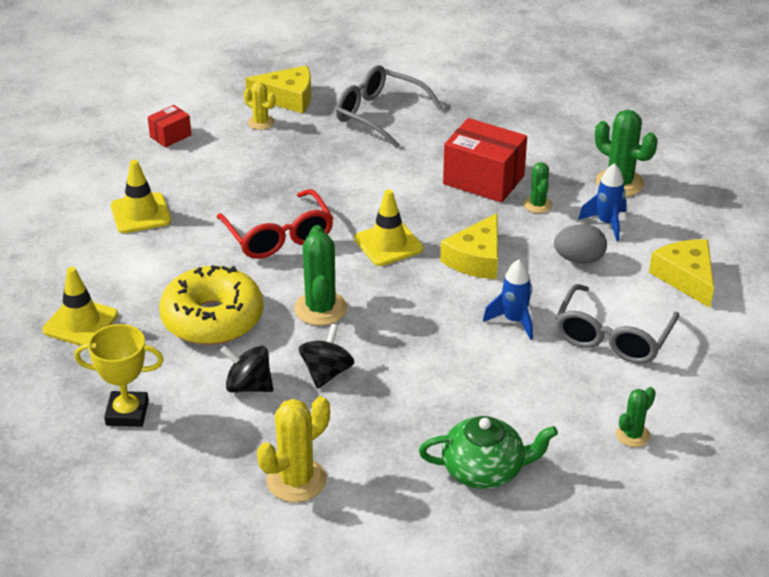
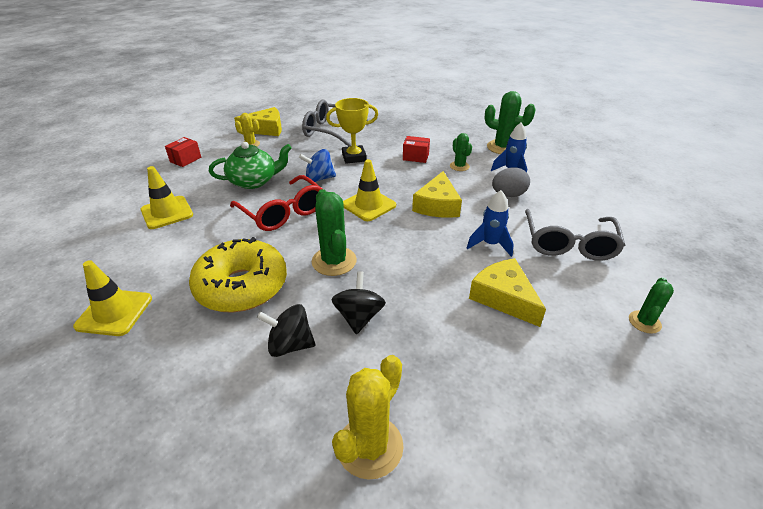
camera: 15 degrees left, 0 degrees up
(127, 413) = (167, 403): yellow trophy -> yellow trophy (354, 157)
(338, 194) = (319, 179): none -> blue spinning top
(483, 180) = (415, 157): red box -> red box, size x0.52
(485, 470) = (547, 387): green teapot -> green teapot (254, 181)
(686, 278) = (586, 195): yellow cheese -> yellow cheese (504, 297)

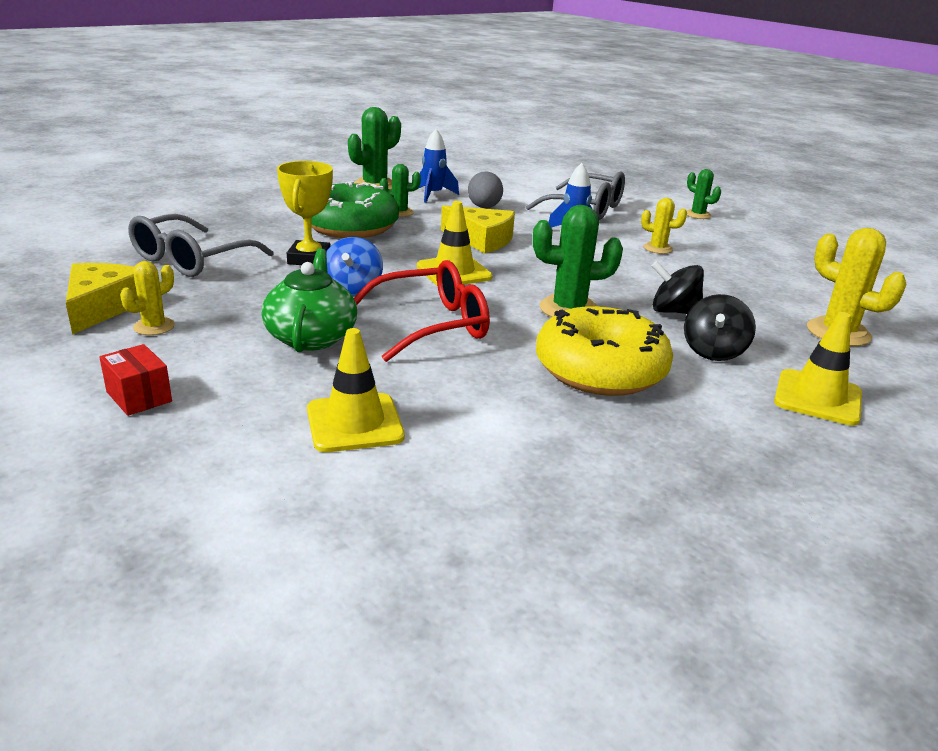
camera: 75 degrees left, 10 degrees down
(114, 312) = (633, 474): yellow traffic cone -> yellow traffic cone (817, 398)
(415, 157) = (350, 227): red box -> green donut
(504, 297) = (658, 248): yellow cheese -> yellow cactus

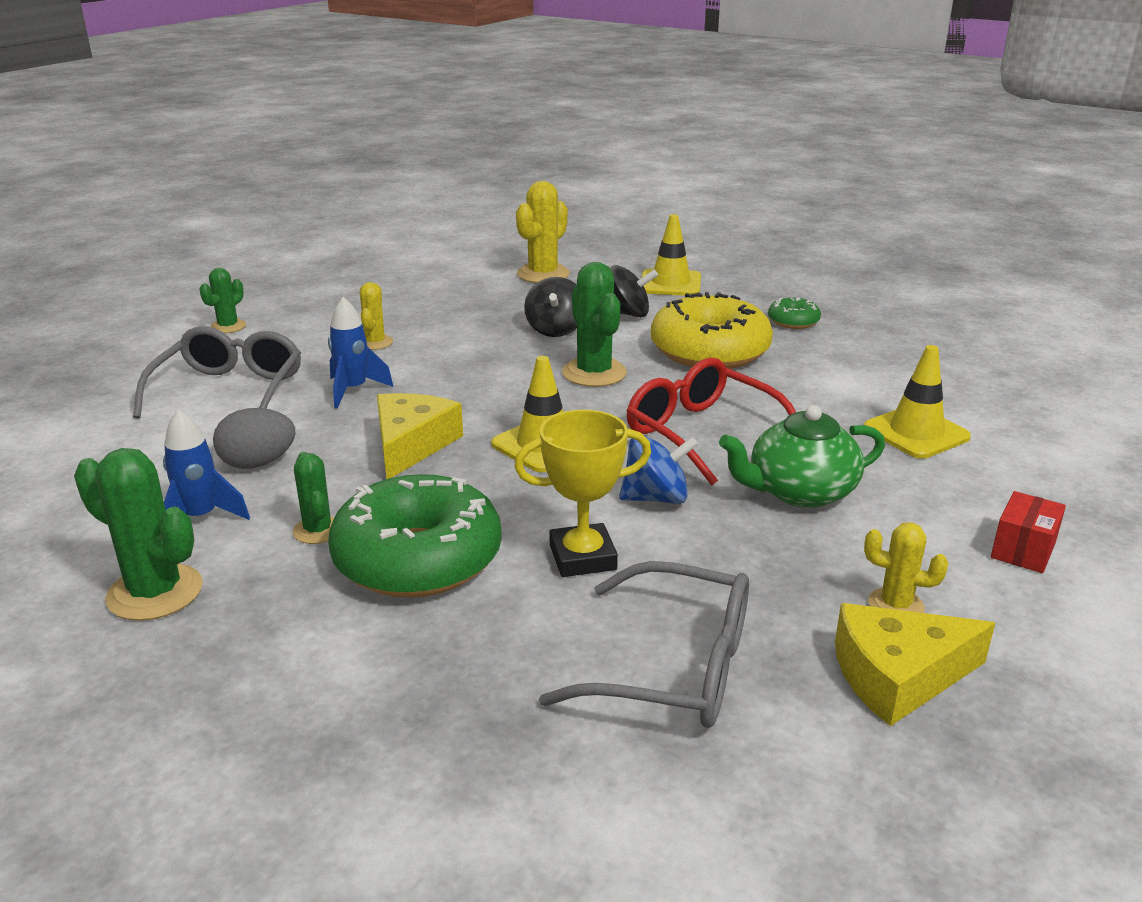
camera: 105 degrees left, 0 degrees up
(678, 446) = (793, 321): none -> green donut

